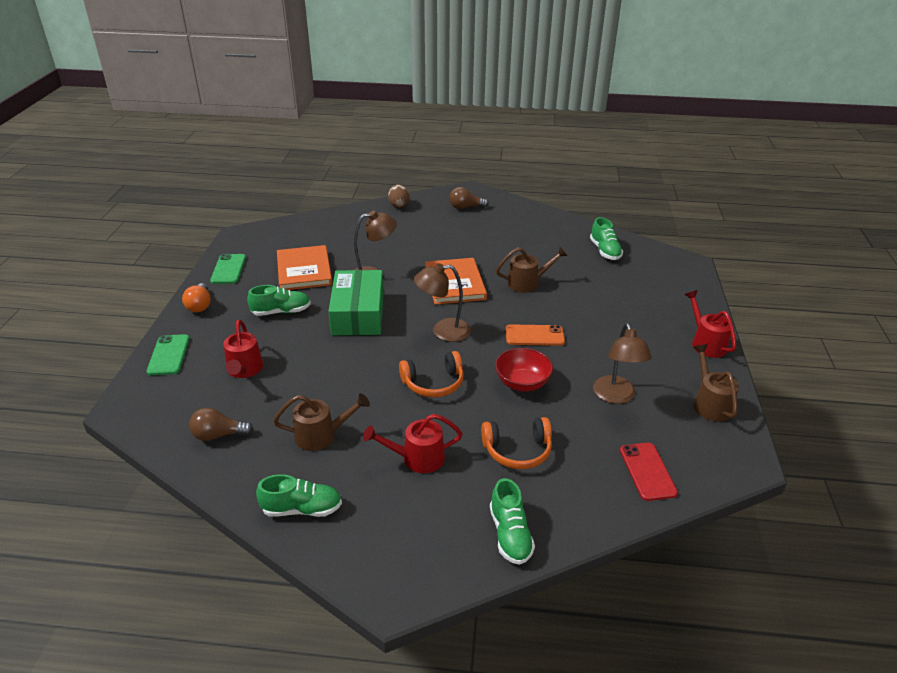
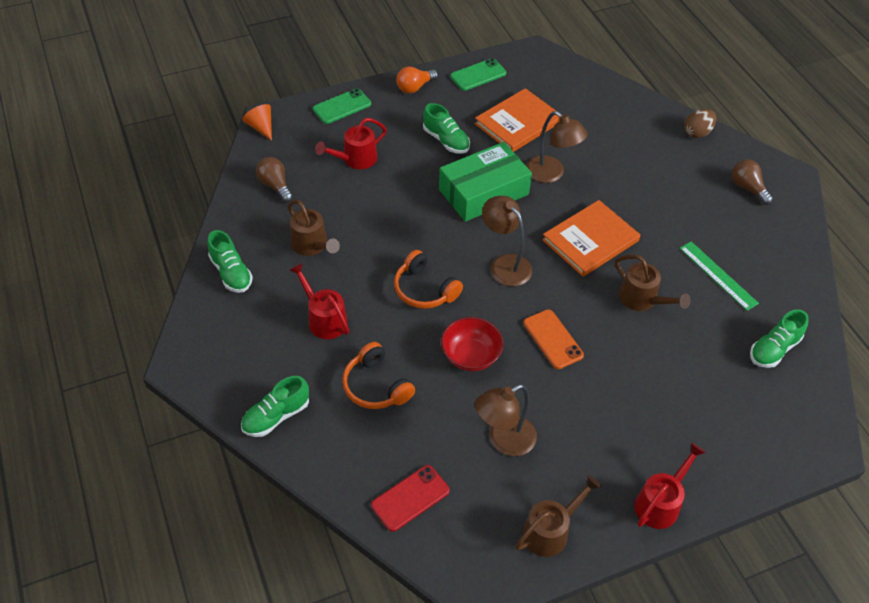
camera: 60 degrees right, 15 degrees up
(128, 418) = (261, 127): none -> orange cone
(529, 246) = (718, 275): none -> green ruler

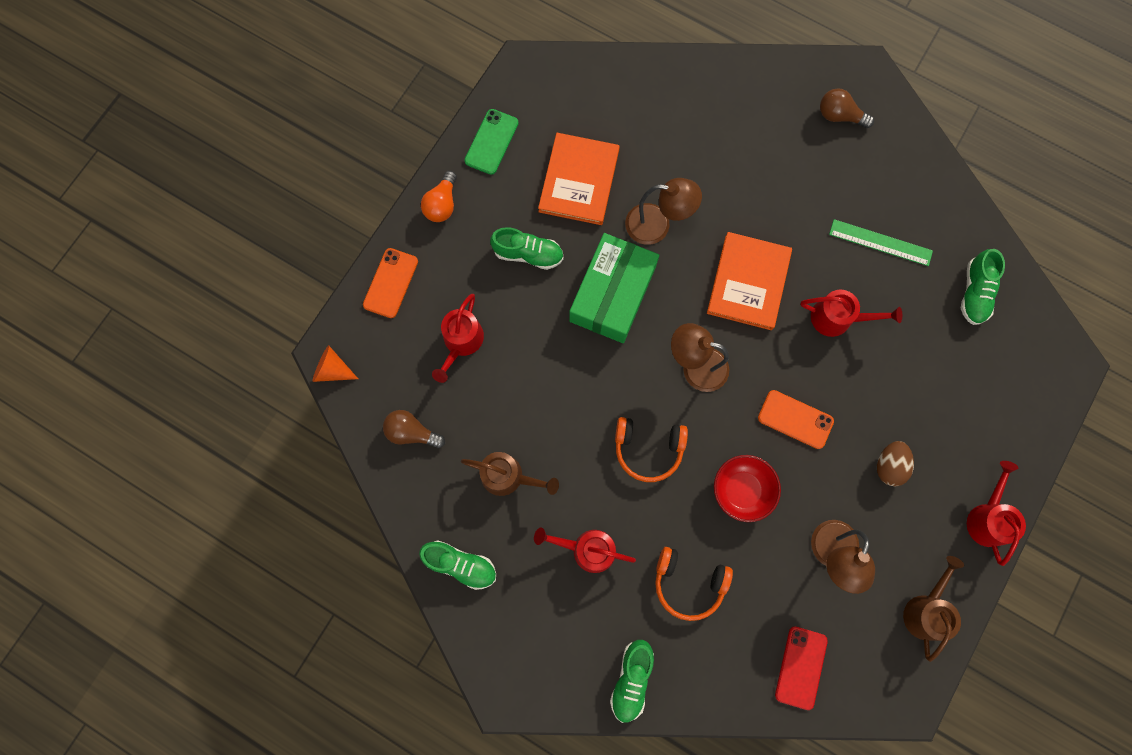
camera: 35 degrees left, 25 degrees up
(342, 106) = (390, 283): green phone -> orange phone
(642, 300) = (838, 318): brown watering can -> red watering can
(697, 133) = (751, 74): brown egg -> brown egg (889, 466)

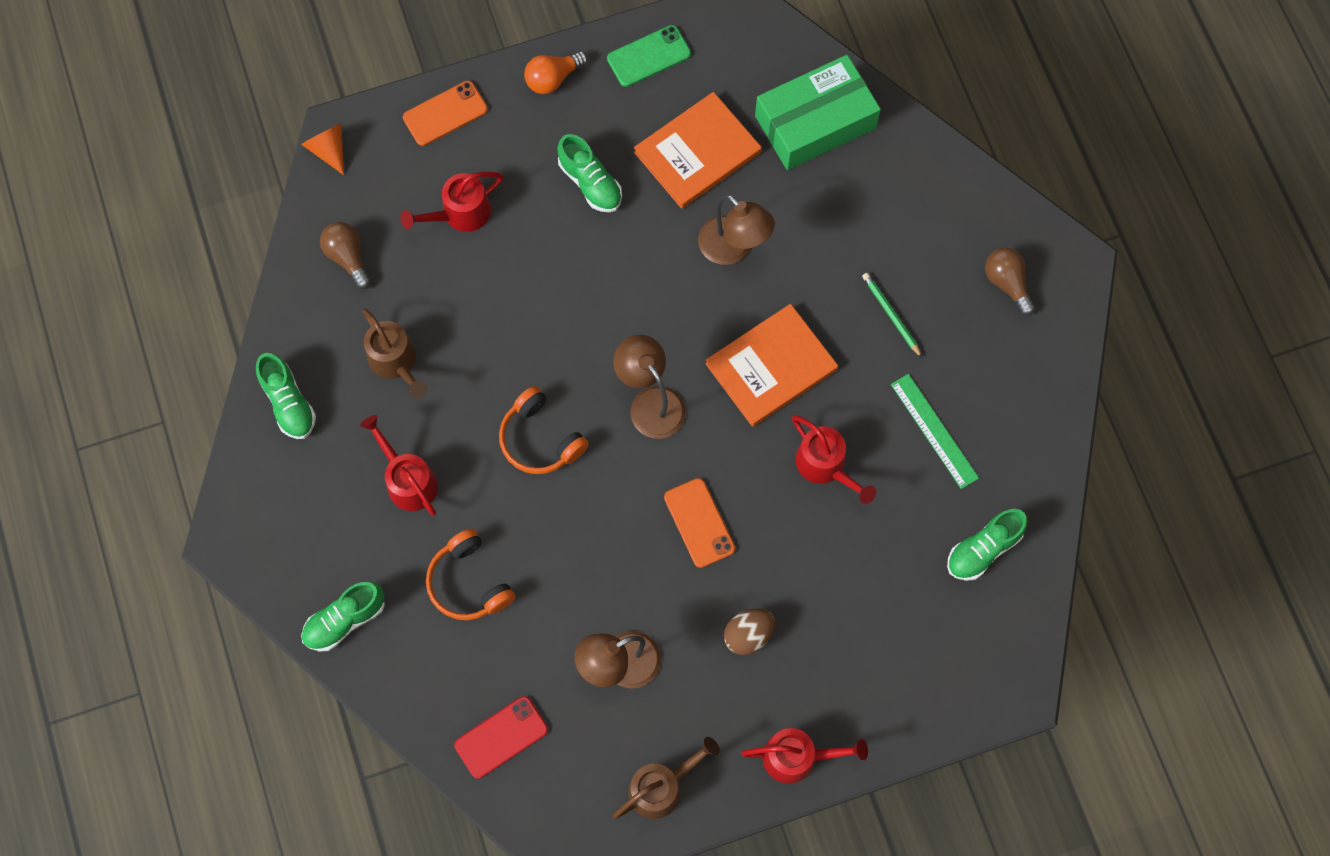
camera: 40 degrees right, 5 degrees down
(613, 294) = (634, 278): green box -> green box (815, 122)
(742, 490) = (591, 543): red bowl -> none
(790, 191) = (891, 315): none -> green pencil
(987, 517) = (798, 757): red watering can -> red watering can turned 45 degrees clockwise

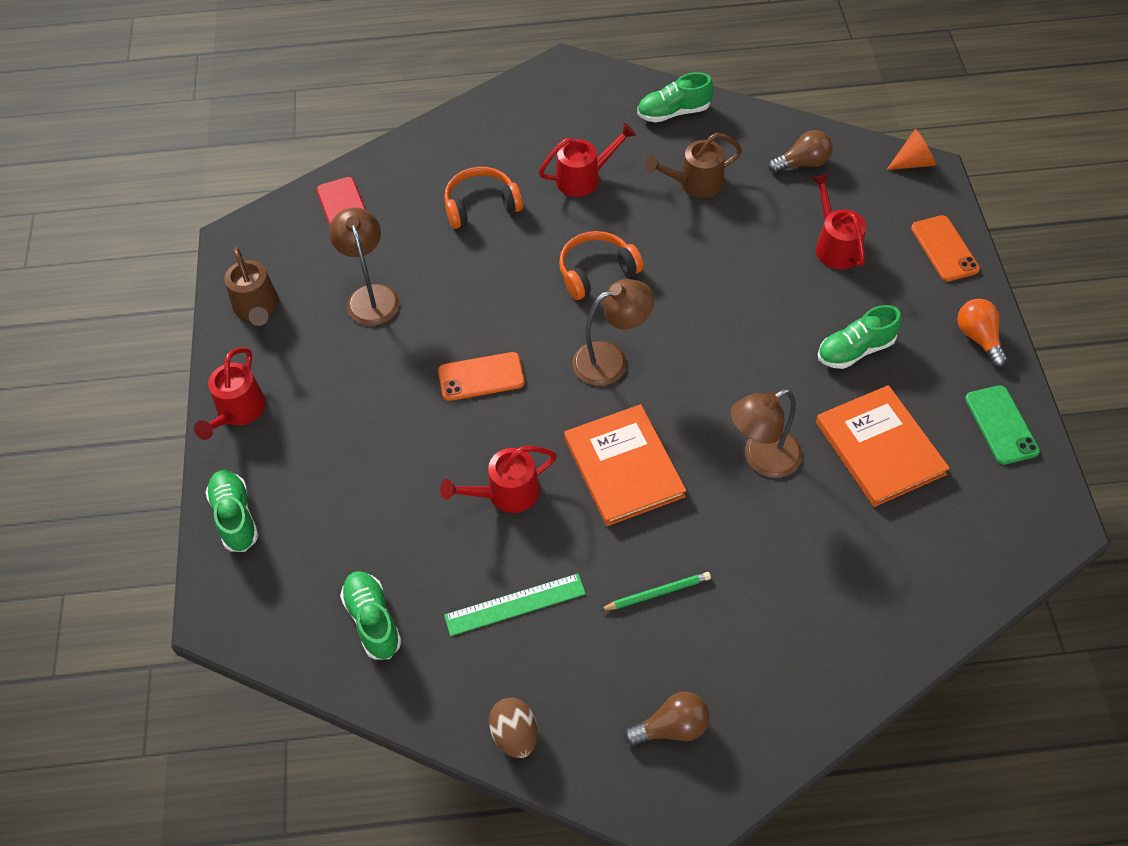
camera: 105 degrees right, 15 degrees down
(345, 620) = (476, 126): green shoe -> green shoe (235, 517)
(748, 635) = (362, 395): brown egg -> brown egg (515, 735)
(815, 122) = (906, 569): green box -> none

